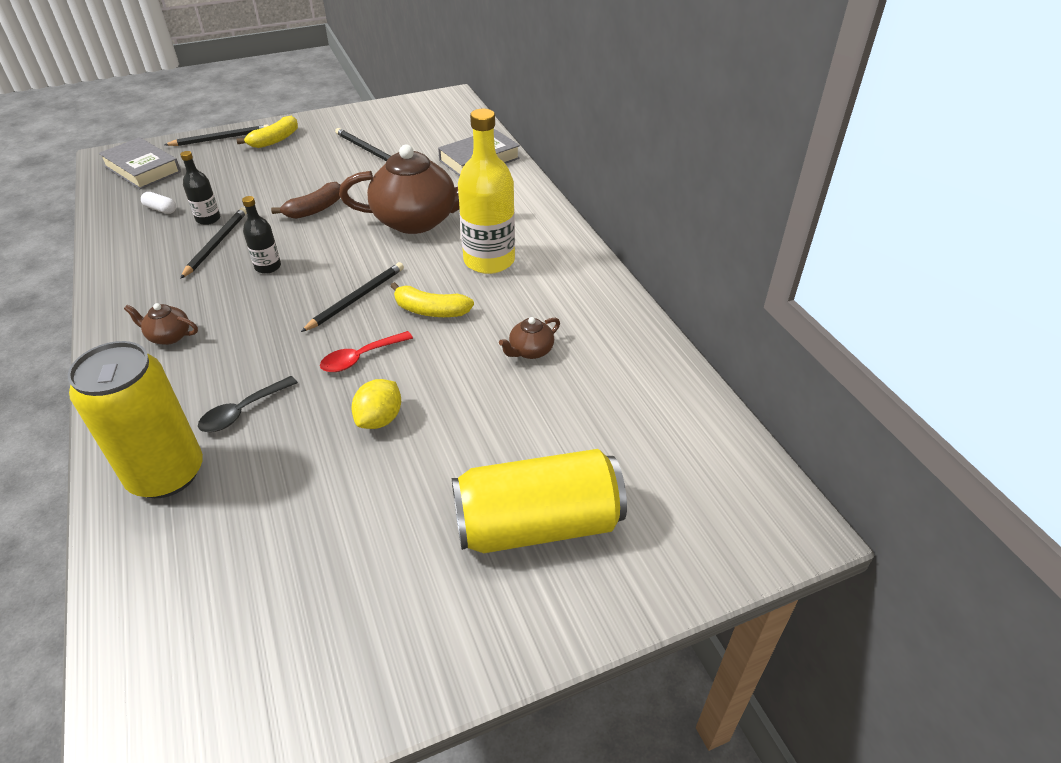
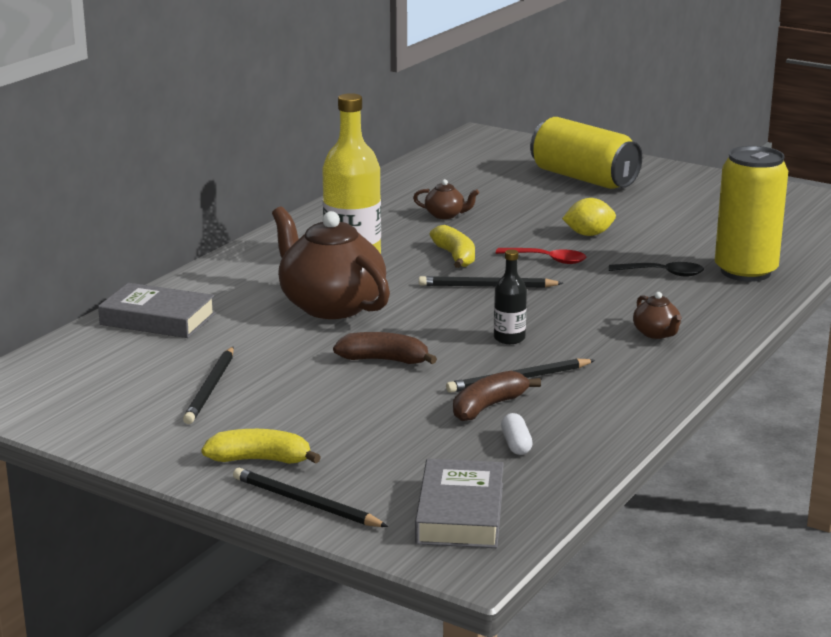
camera: 125 degrees left, 20 degrees down
(208, 219) = (488, 406): black bottle -> brown banana

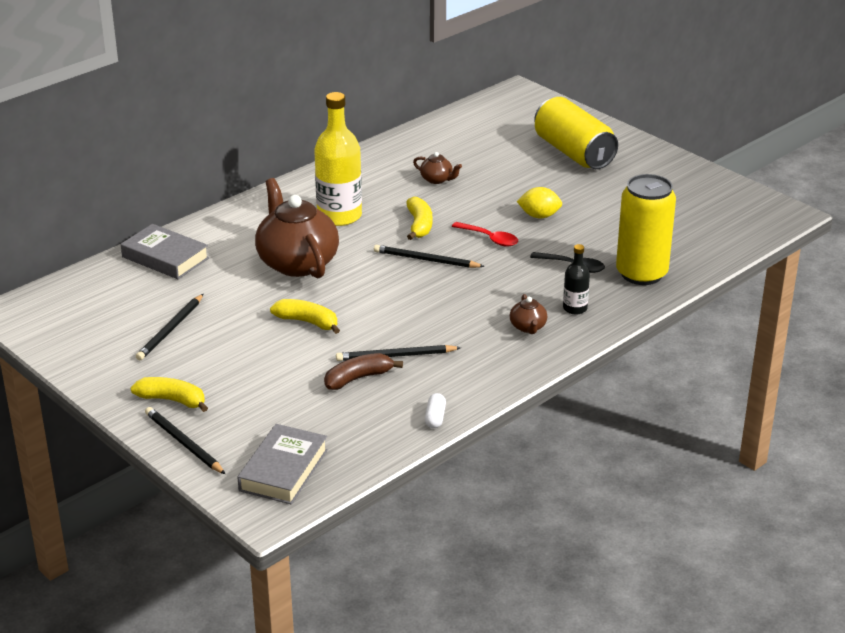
camera: 15 degrees right, 10 degrees up
(384, 360) = (308, 322): brown banana -> yellow banana
(509, 338) = (412, 315): black bottle -> black bottle (575, 308)
(516, 444) = (358, 416): white capsule -> white capsule (435, 417)

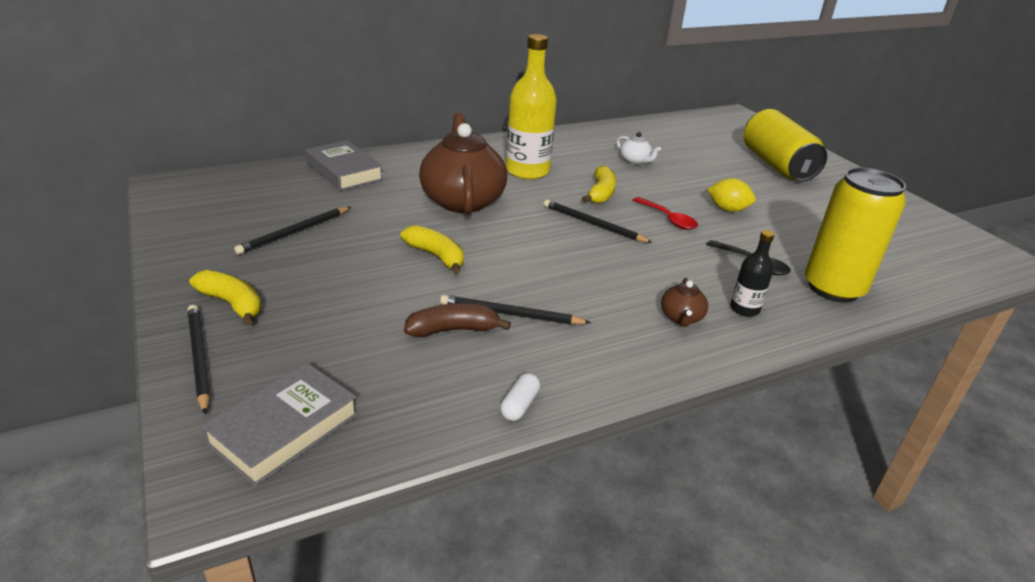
camera: 15 degrees right, 0 degrees up
(437, 179) = (635, 161): brown teapot -> white teapot

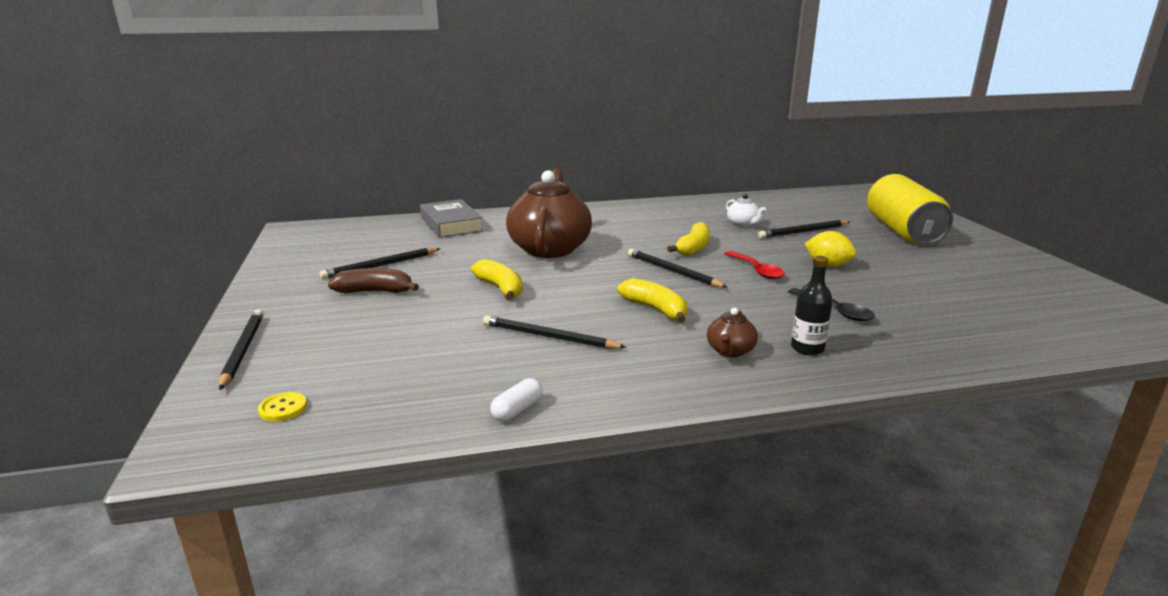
camera: 15 degrees right, 10 degrees down
(232, 304) = (295, 313): yellow banana -> yellow banana (655, 309)
(284, 429) = (283, 408): grey book -> yellow button
(453, 330) = (485, 345): brown banana -> brown banana (375, 291)
(527, 171) = (626, 229): yellow bottle -> none
(692, 169) = (803, 232): none -> black pencil
(833, 288) = (924, 337): yellow can -> none

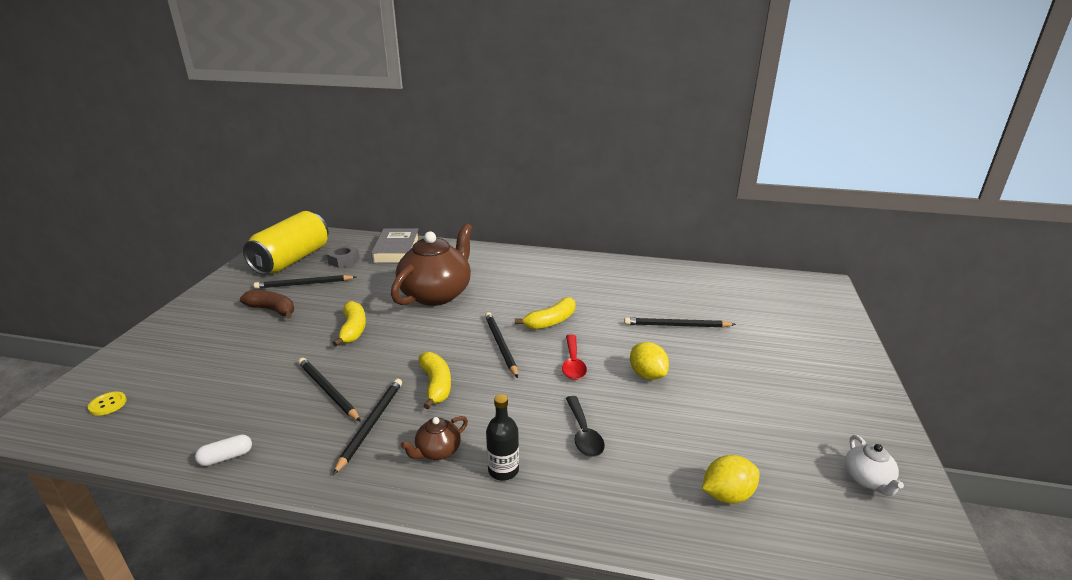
camera: 25 degrees right, 5 degrees up
(242, 350) = (143, 344): black pencil -> black pencil (371, 425)
(399, 241) = (344, 261): none -> grey nut
(743, 224) = (630, 302): white teapot -> white teapot (867, 479)
(902, 231) = (782, 349): yellow can -> yellow can (292, 260)
(992, 319) = (727, 495): none -> yellow lemon

